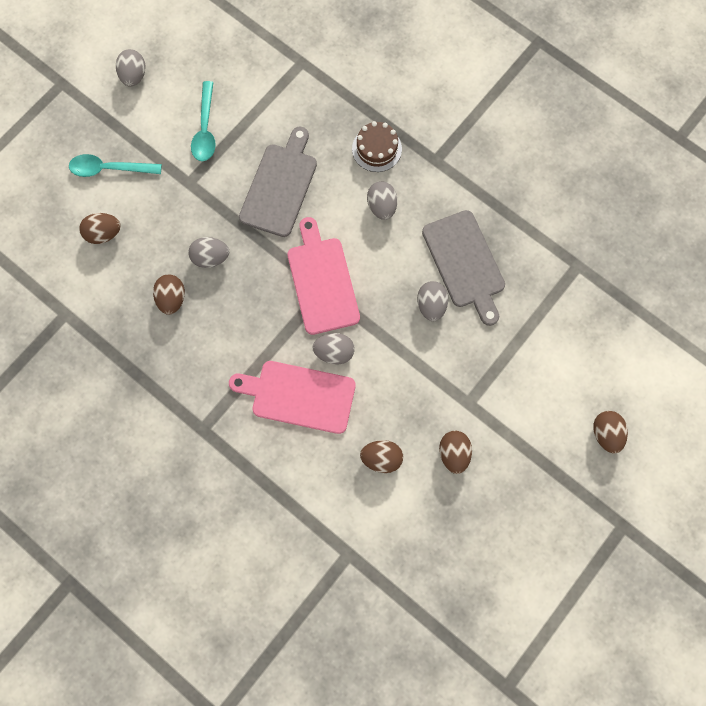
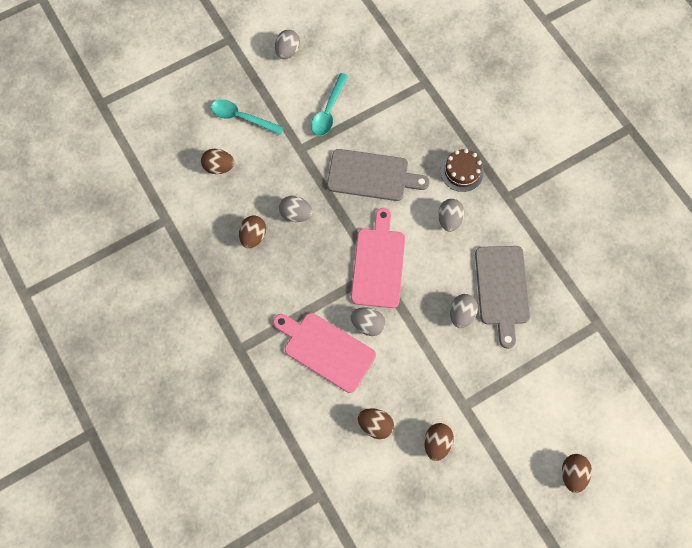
camera: 20 degrees right, 5 degrees down
(280, 186) = (372, 176): grey cutting board -> grey cutting board turned 60 degrees clockwise

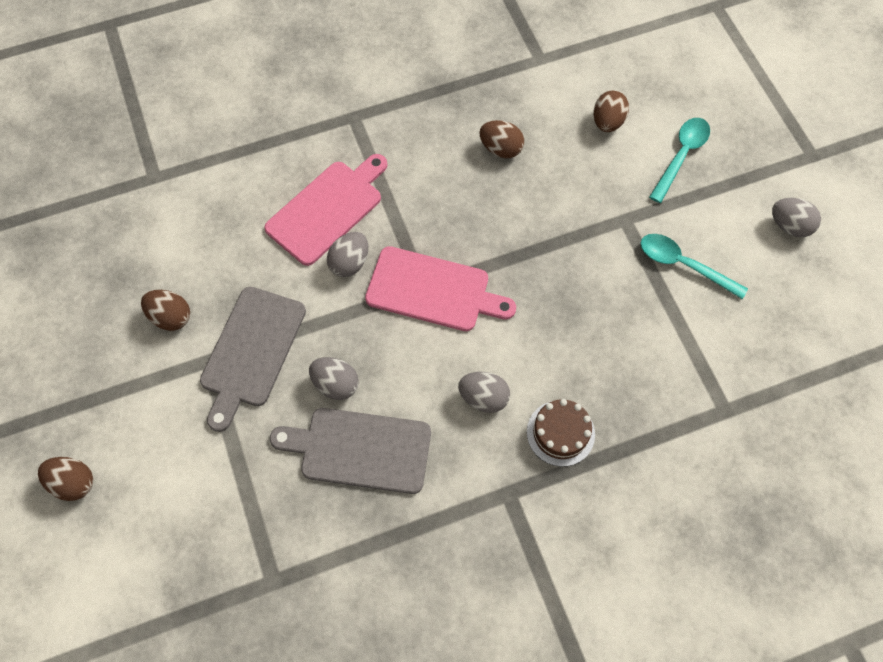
camera: 100 degrees right, 5 degrees down
(296, 214) = (524, 201): grey egg -> none
(372, 176) = (570, 305): grey cutting board -> grey cutting board (251, 351)
(375, 425) = (216, 249): brown egg -> none

